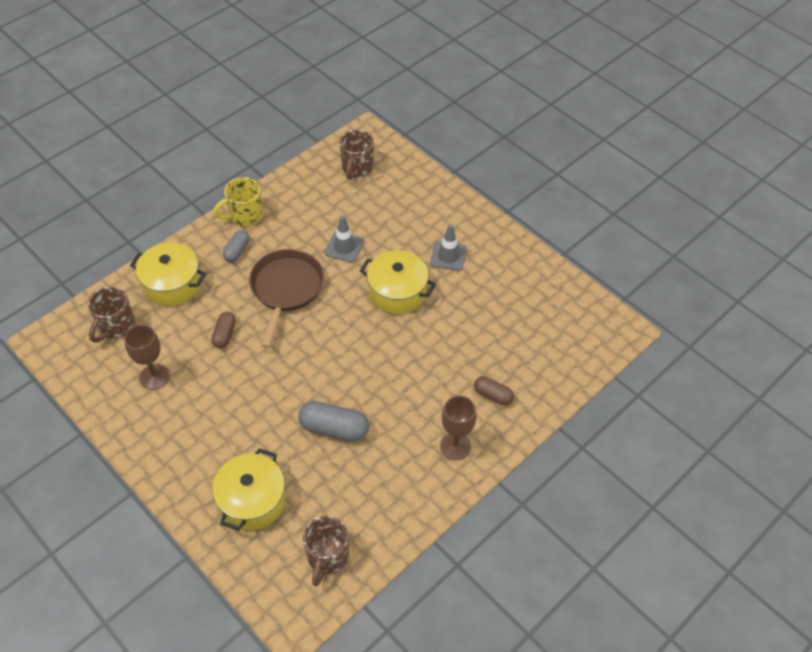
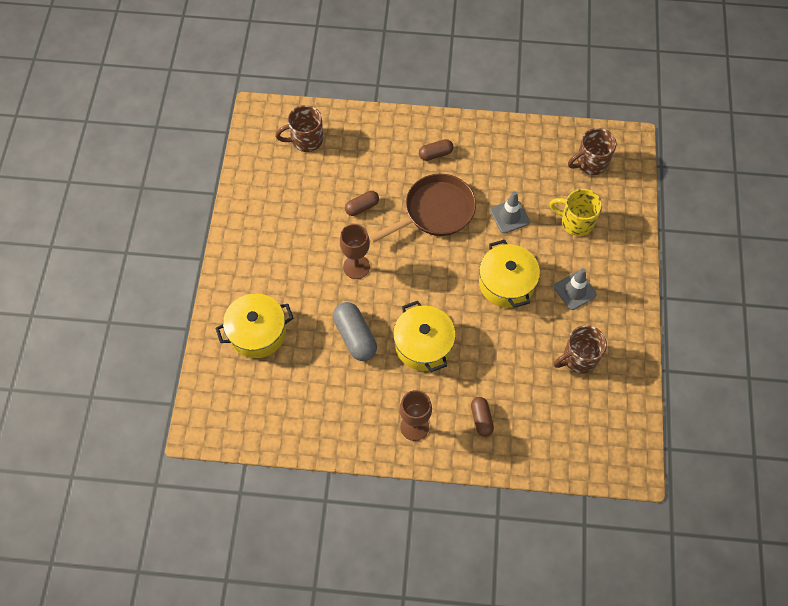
camera: 50 degrees right, 10 degrees up
(154, 376) = (291, 196): brown goblet -> brown goblet (356, 267)
(172, 284) = (369, 141): yellow pot -> yellow pot (423, 345)
(237, 251) = (435, 154): grey capsule -> brown capsule
(245, 215) = (470, 132): yellow mug -> yellow mug (575, 222)
(327, 557) = (258, 412): brown mug -> brown mug (578, 358)

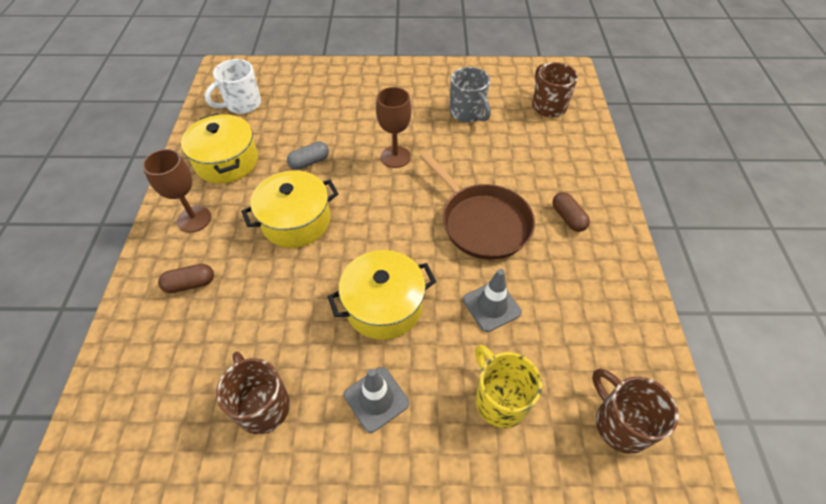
camera: 85 degrees right, 10 degrees down
(257, 332) = (317, 94): yellow pot -> yellow pot (227, 161)
(263, 403) = (242, 104): none -> white mug
(306, 204) = (467, 113): none -> grey mug
(355, 337) = (309, 162): grey capsule -> grey capsule, size x0.61
(362, 207) = (473, 156): brown capsule -> none
(575, 222) = (500, 399): yellow mug -> yellow mug turned 45 degrees counterclockwise

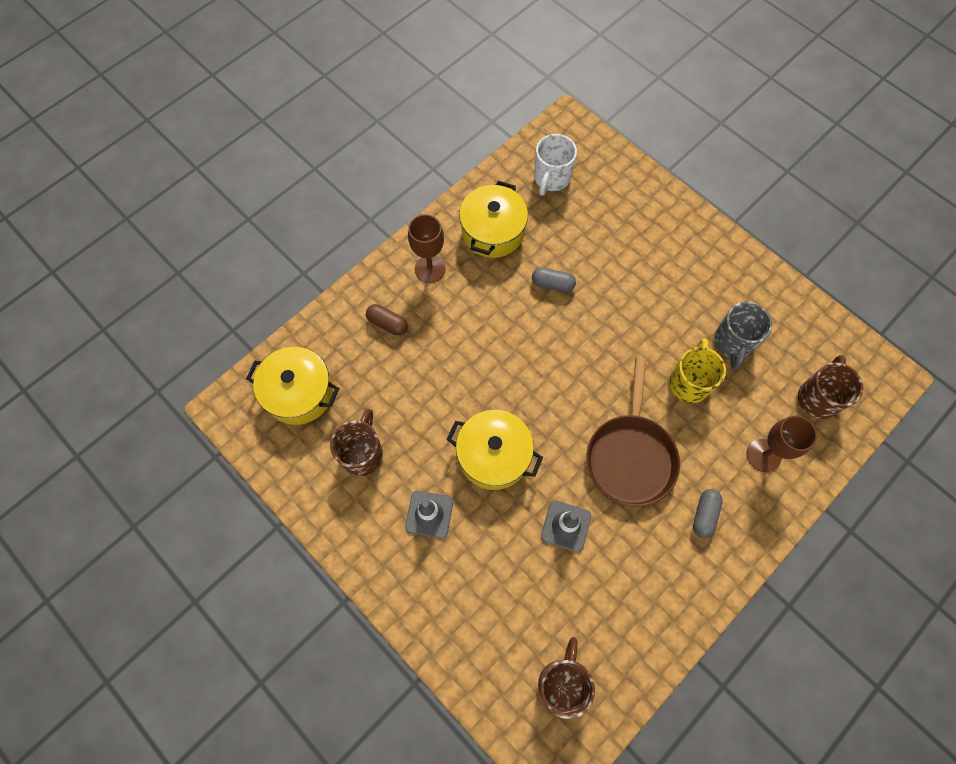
camera: 45 degrees right, 15 degrees up
(242, 104) = (551, 178): white mug -> white mug turned 75 degrees counterclockwise
(296, 221) = (496, 332): yellow pot -> yellow pot (299, 393)
(395, 157) = (624, 336): brown goblet -> brown goblet (763, 455)
(500, 399) = (502, 590): yellow mug -> yellow mug (689, 382)
(568, 218) = (704, 515): brown capsule -> grey capsule

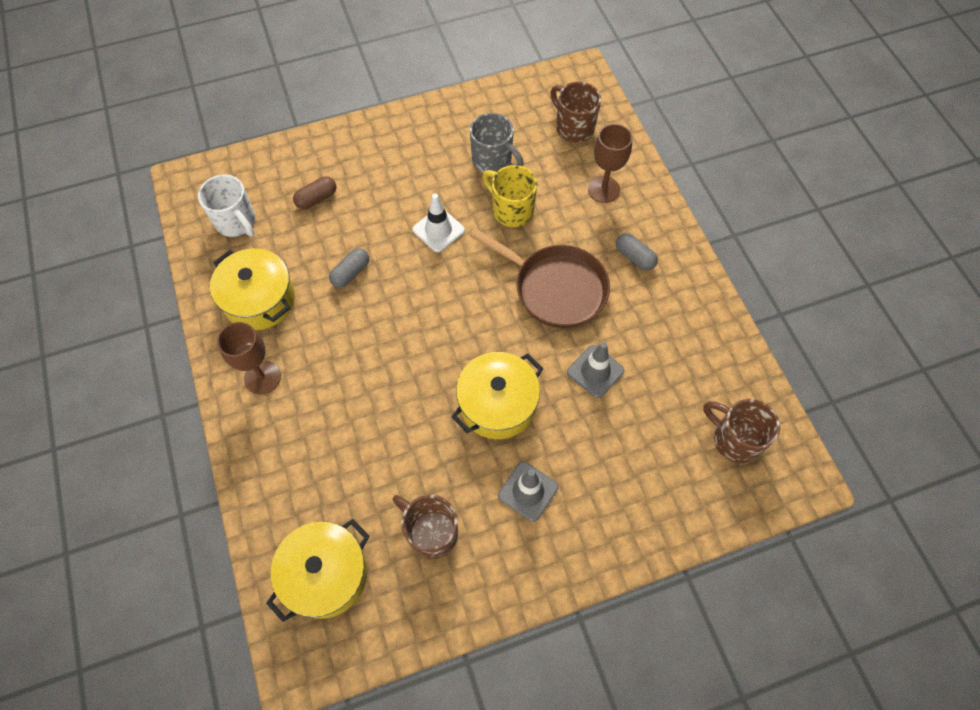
camera: 65 degrees left, 5 degrees down
(387, 324) = (299, 446): brown capsule -> brown capsule (317, 198)
(633, 331) = (438, 230): none -> white traffic cone

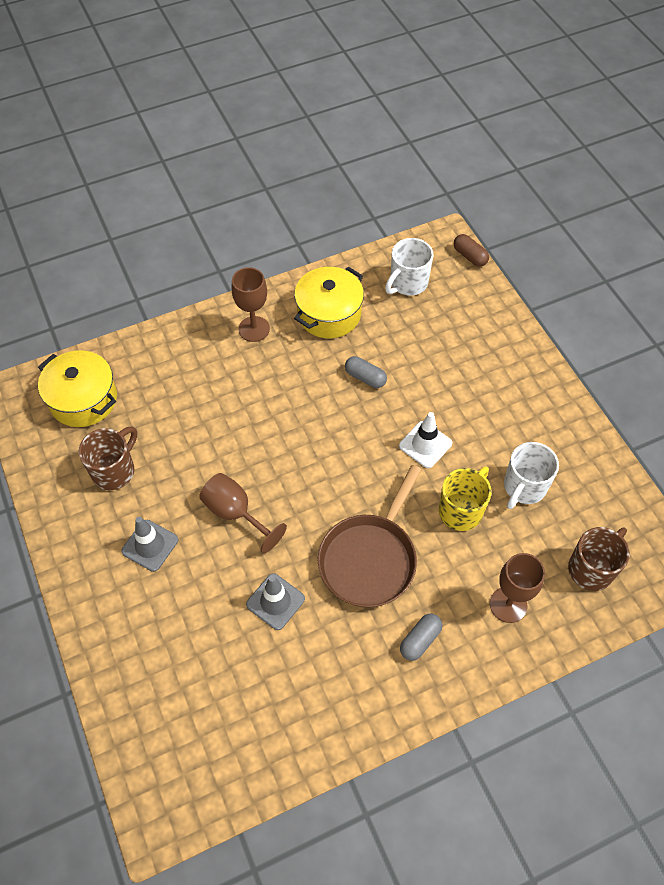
camera: 85 degrees right, 5 degrees down
(317, 198) = (445, 338): brown capsule -> brown capsule (470, 256)
(493, 161) = (524, 487): grey mug -> white mug
(497, 404) = (236, 513): yellow pot -> brown goblet
(734, 439) = (203, 746): brown mug -> none

